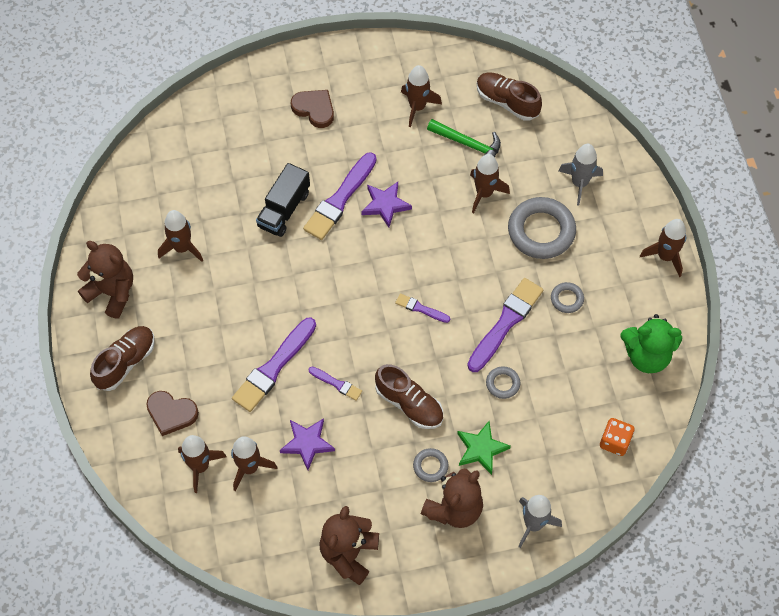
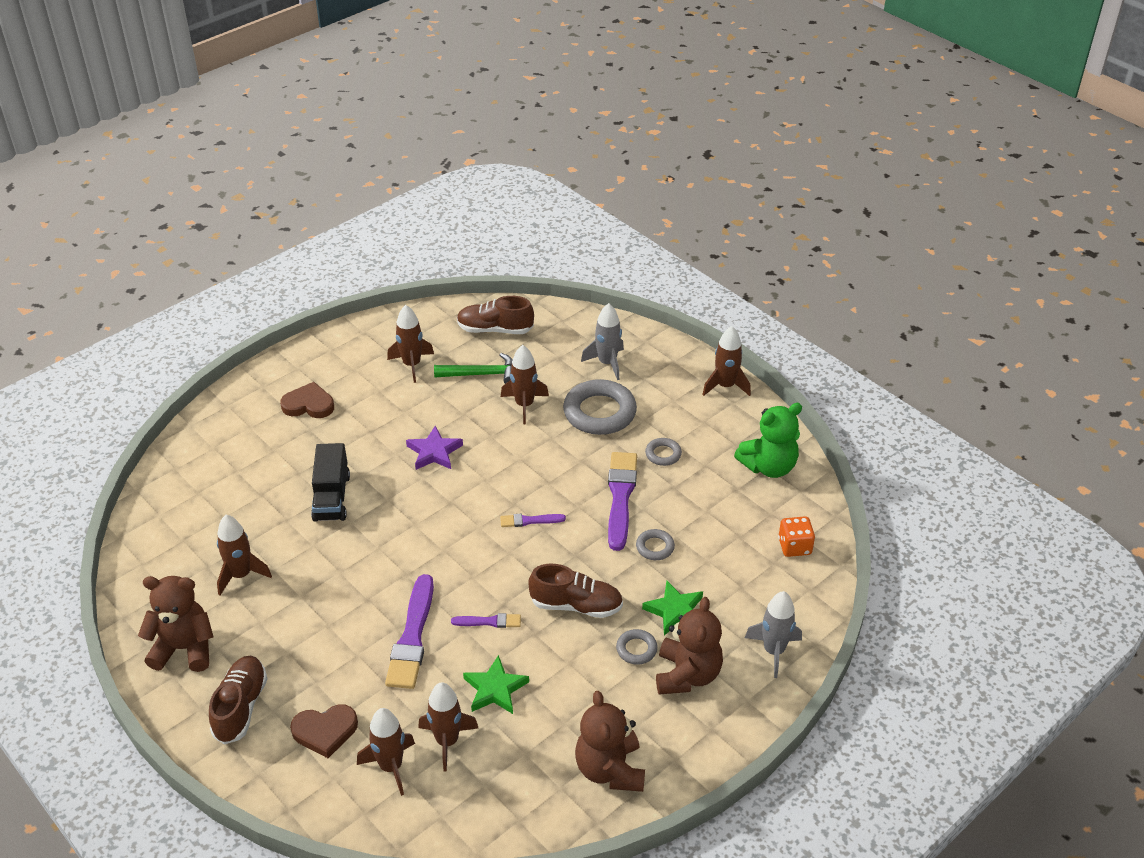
camera: 30 degrees left, 20 degrees down
(307, 443) = (495, 689): purple star -> green star
(340, 199) = (385, 465): purple brush -> none

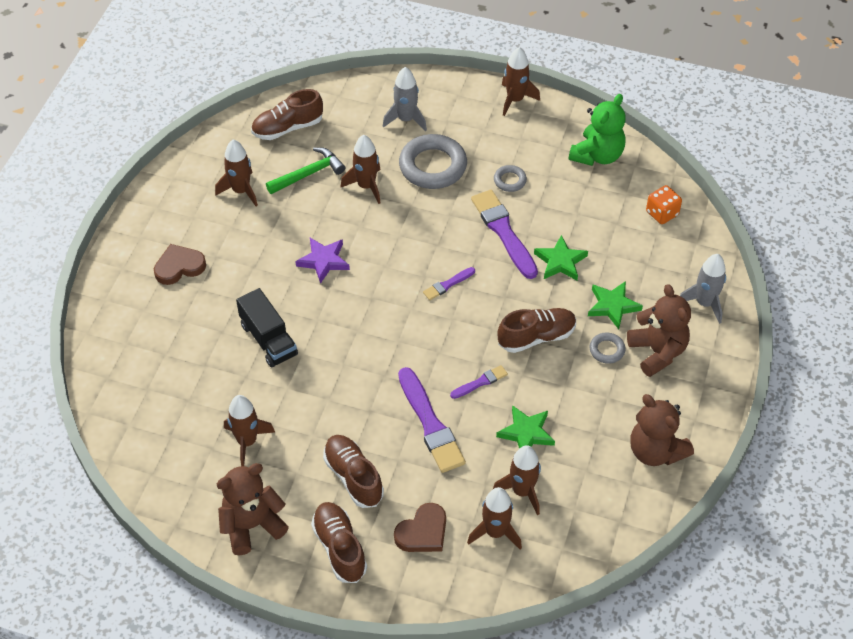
camera: 30 degrees left, 10 degrees up
(305, 650) = (353, 477): none -> brown shoe
(655, 547) = (560, 261): grey ring -> green star

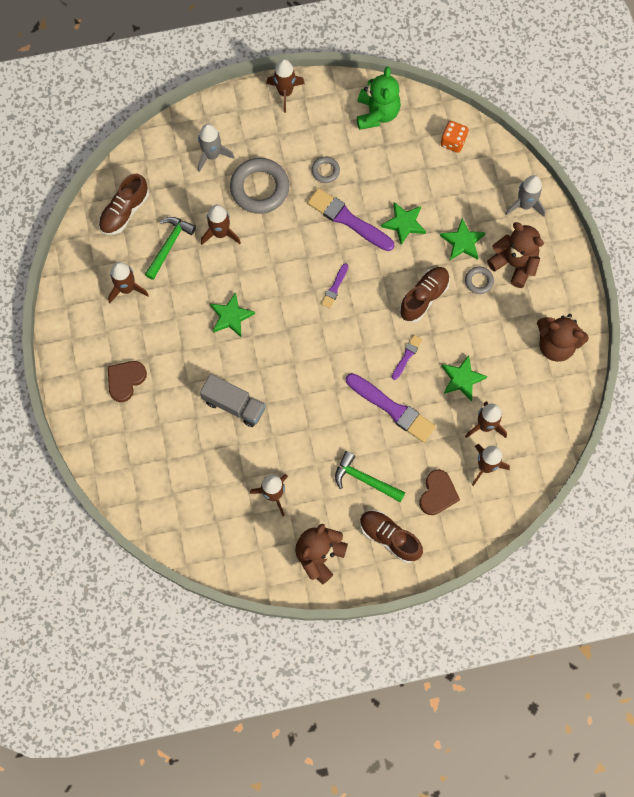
camera: 30 degrees left, 20 degrees up
(268, 339) = (234, 405): black truck -> grey truck
(323, 261) = (231, 316): purple star -> green star
(353, 477) = (365, 479): brown shoe -> green hammer

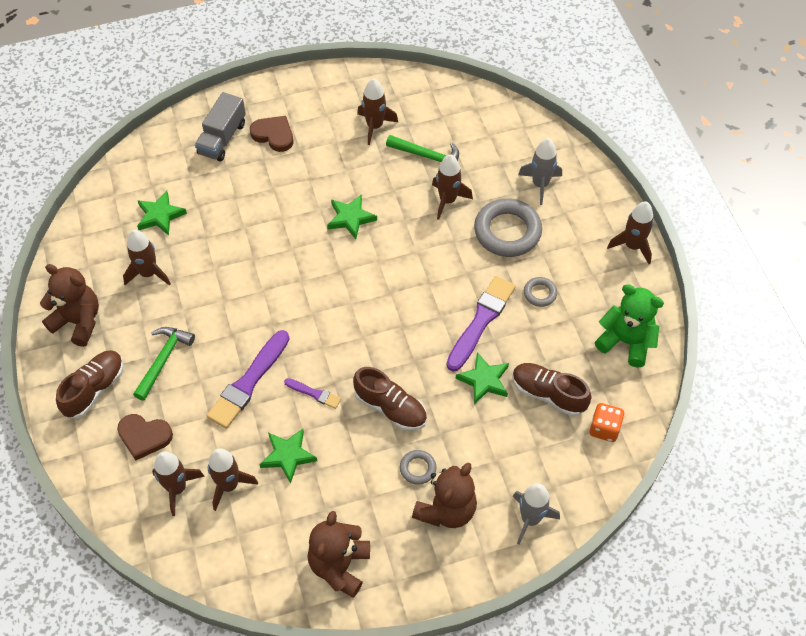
camera: 85 degrees right, 15 degrees down
(124, 211) = (461, 116): brown shoe -> brown shoe (548, 394)
(234, 405) = (249, 229): grey truck -> grey truck (222, 138)
(335, 287) = (394, 313): purple brush -> none
(377, 113) = (626, 341): green teddy bear -> green teddy bear turned 150 degrees counterclockwise
(462, 242) = (468, 447): green star -> green star (160, 215)

